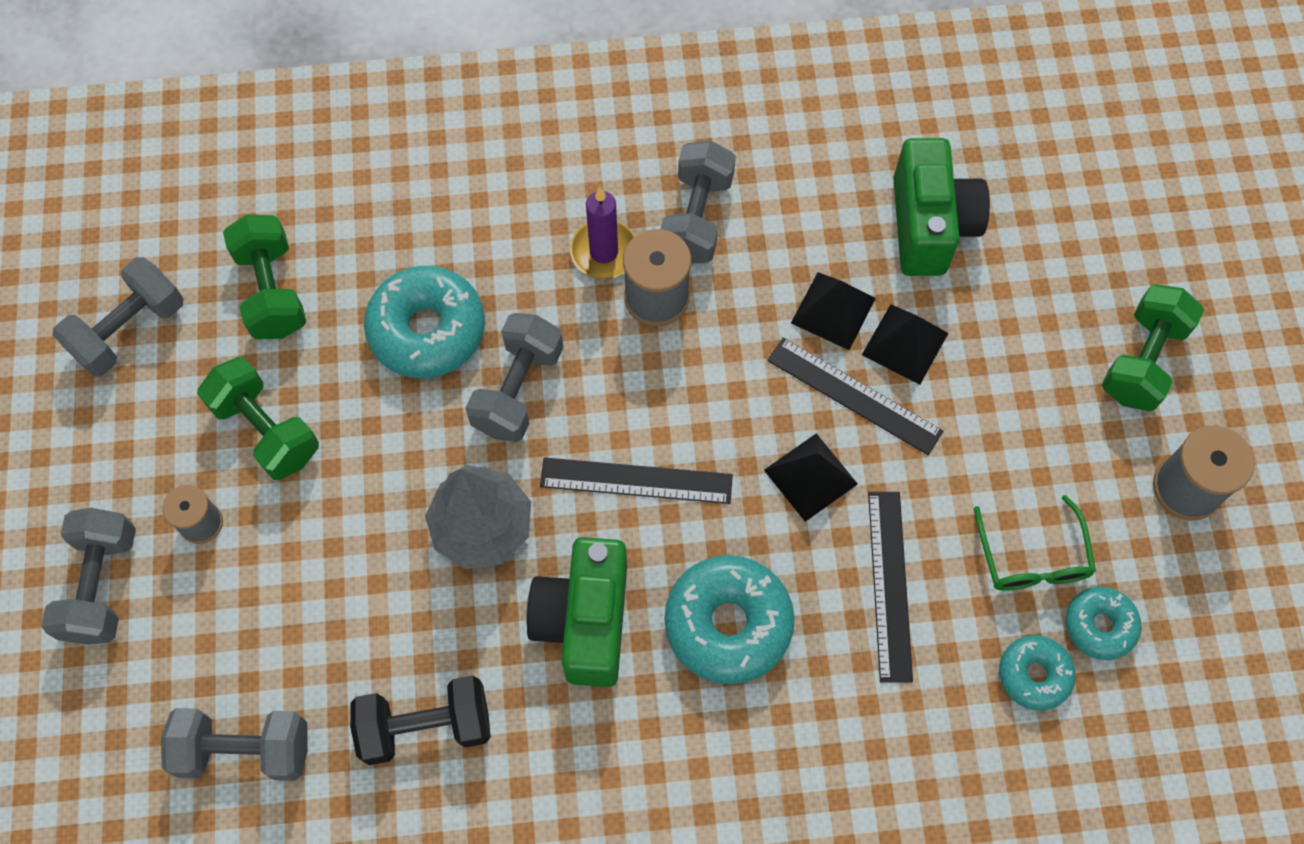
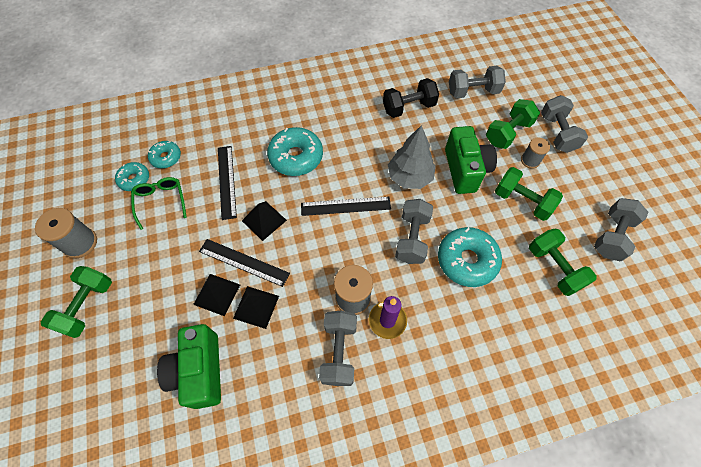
camera: 170 degrees right, 5 degrees down
(216, 606) = (507, 133): none -> green dumbbell
(584, 621) = (356, 149): green camera -> green camera (465, 170)

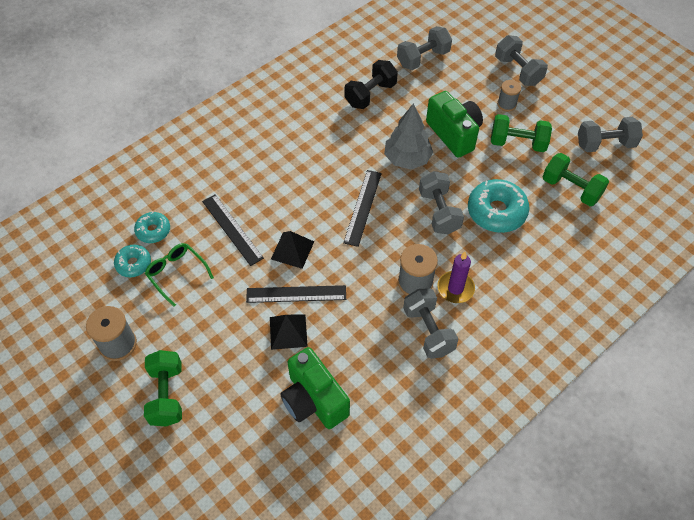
camera: 25 degrees left, 5 degrees down
(256, 307) = (332, 326): black pyramid -> none
(296, 157) = (288, 181): turquoise donut -> none
(345, 206) = (362, 207): black ruler -> black ruler turned 45 degrees counterclockwise
(507, 133) = (474, 86): green dumbbell -> none
(612, 236) = (605, 144): grey dumbbell -> grey dumbbell turned 75 degrees clockwise

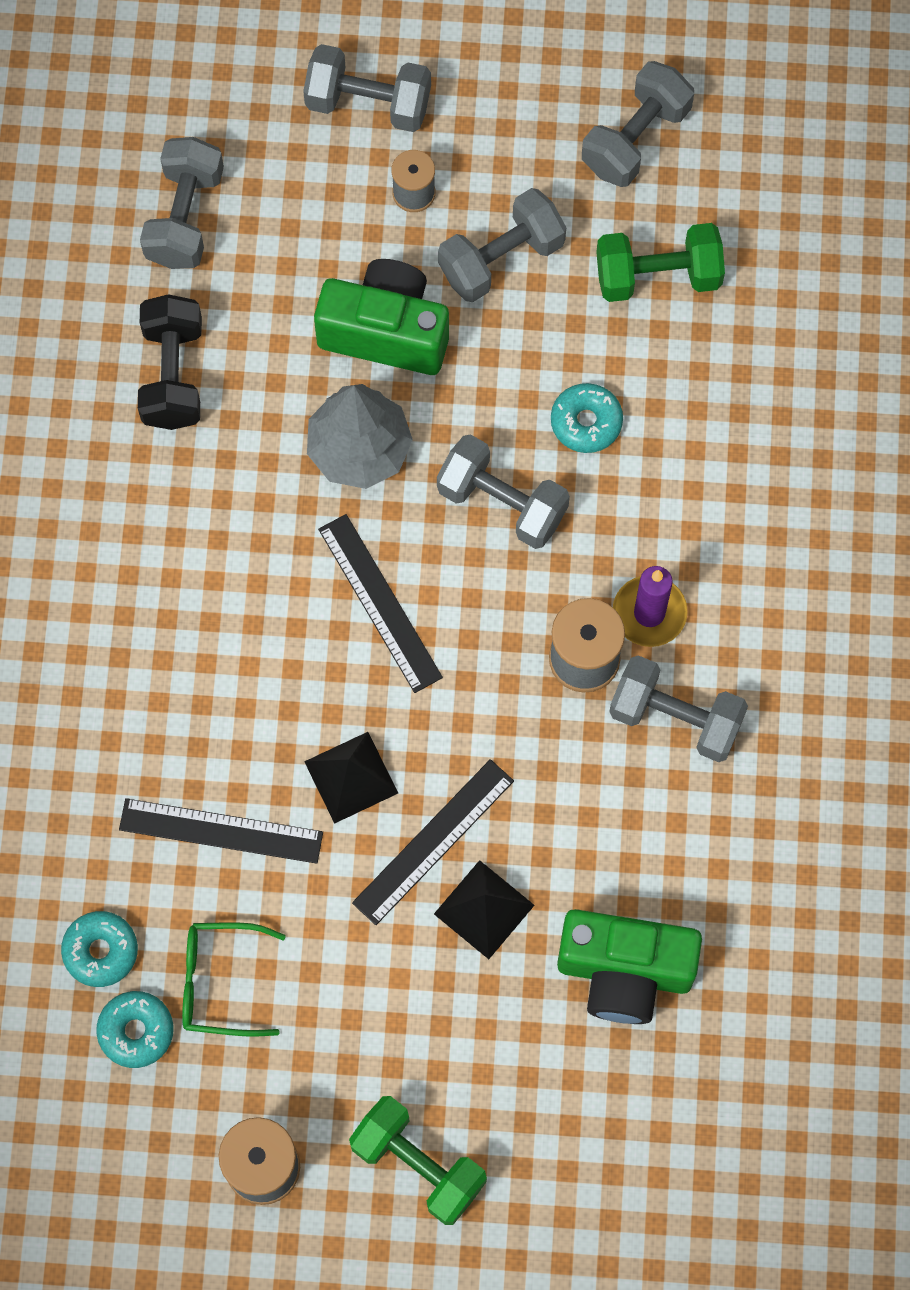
camera: 45 degrees left, 15 degrees up
(496, 211) = (586, 422): turquoise donut -> turquoise donut, size x0.57
(517, 143) = (501, 258): green dumbbell -> grey dumbbell

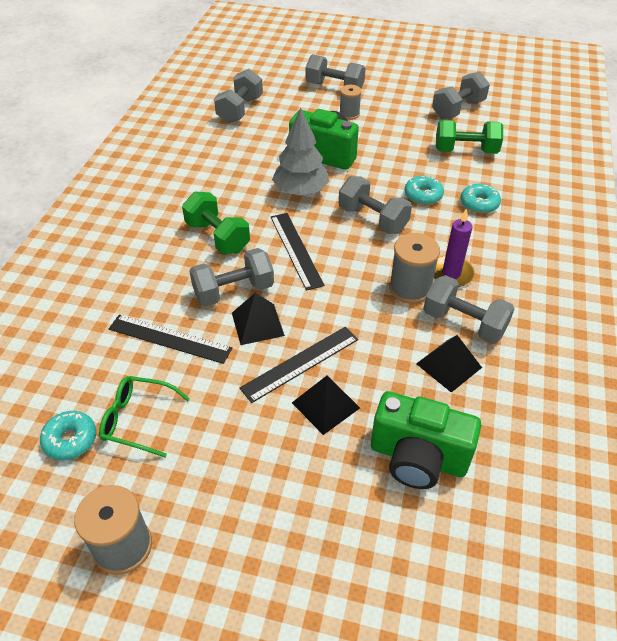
camera: 10 degrees right, 25 degrees down
(100, 951) = (68, 390): turquoise donut -> turquoise donut (479, 204)
(173, 374) = (215, 156): black dumbbell -> none
(418, 1164) = (241, 566): green dumbbell -> green dumbbell (217, 237)
(501, 258) = (387, 137): grey dumbbell -> grey dumbbell (233, 291)
(657, 806) = (449, 365): none -> black pyramid

